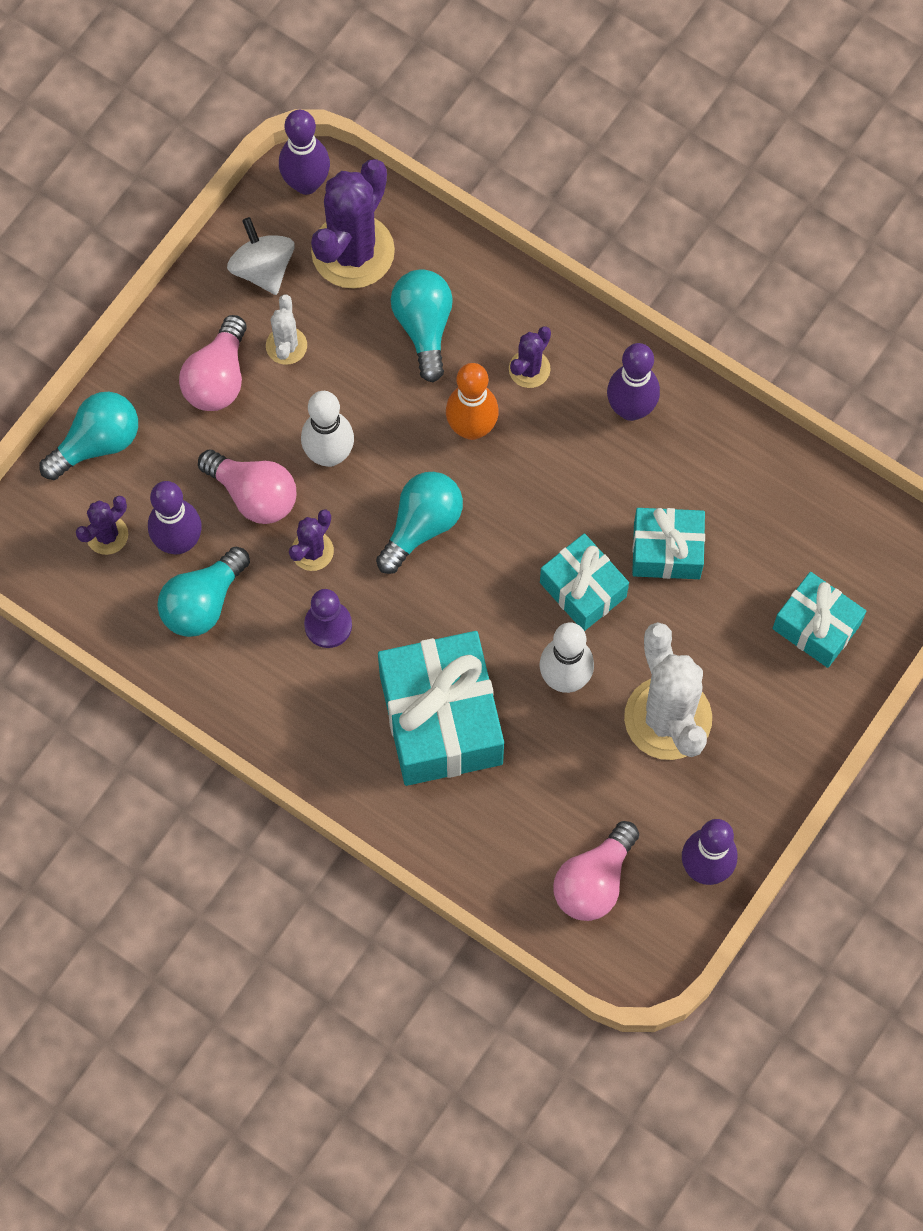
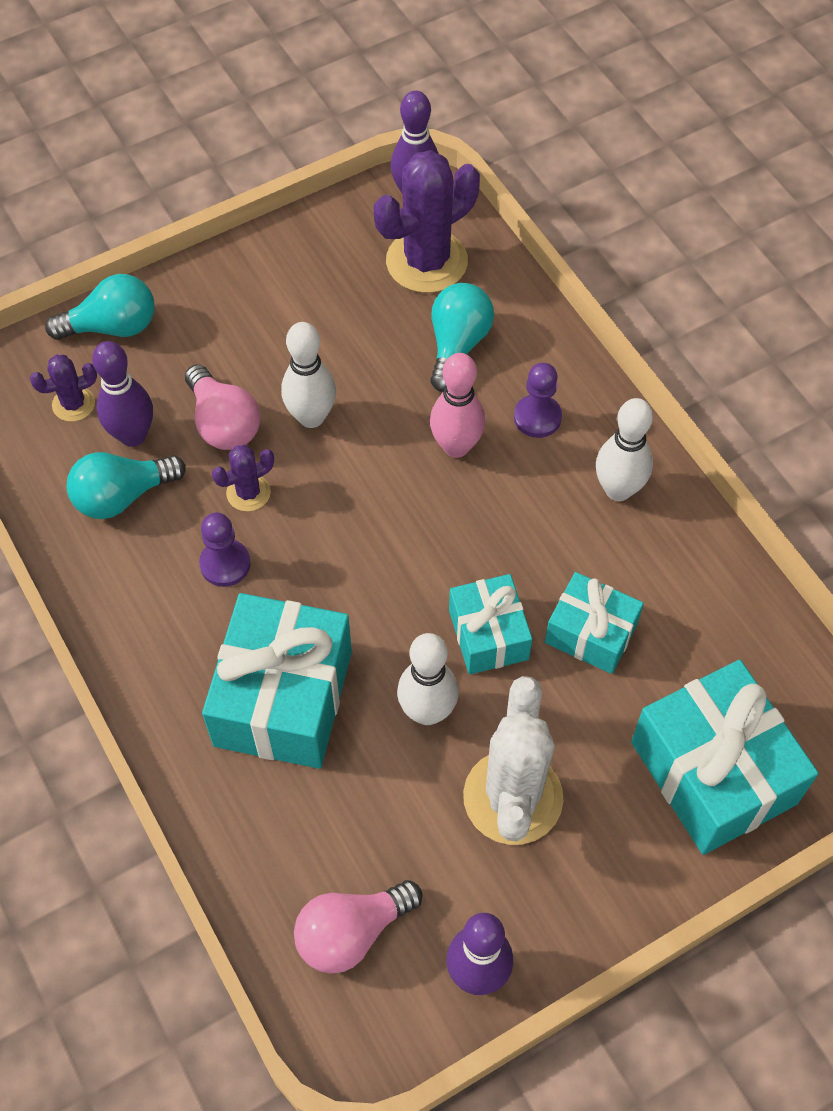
camera: 25 degrees right, 10 degrees down
(218, 378) = (249, 316): pink light bulb -> none
(263, 269) = (339, 246): white spinning top -> none
(286, 346) = (324, 313): white cactus -> none
(421, 526) = (362, 512): turquoise light bulb -> none
(472, 428) = (456, 446): orange bowling pin -> pink bowling pin
(529, 369) = (537, 417): purple cactus -> purple pawn
(630, 409) = (618, 489): purple bowling pin -> white bowling pin
(816, 627) = (713, 772): turquoise gift -> turquoise gift, size x1.72

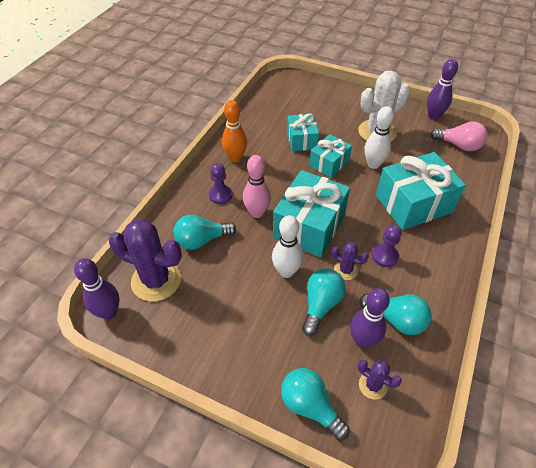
camera: 125 degrees left, 10 degrees down
(223, 423) = (321, 305): pink light bulb -> turquoise light bulb
(618, 489) = (235, 158): white bowling pin -> orange bowling pin
(713, 772) = (320, 97): turquoise gift -> turquoise gift (309, 226)

